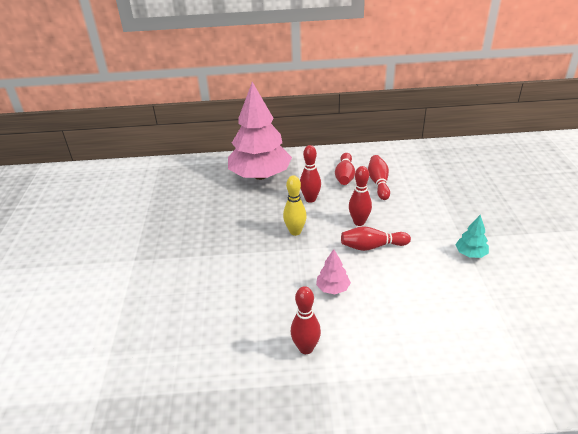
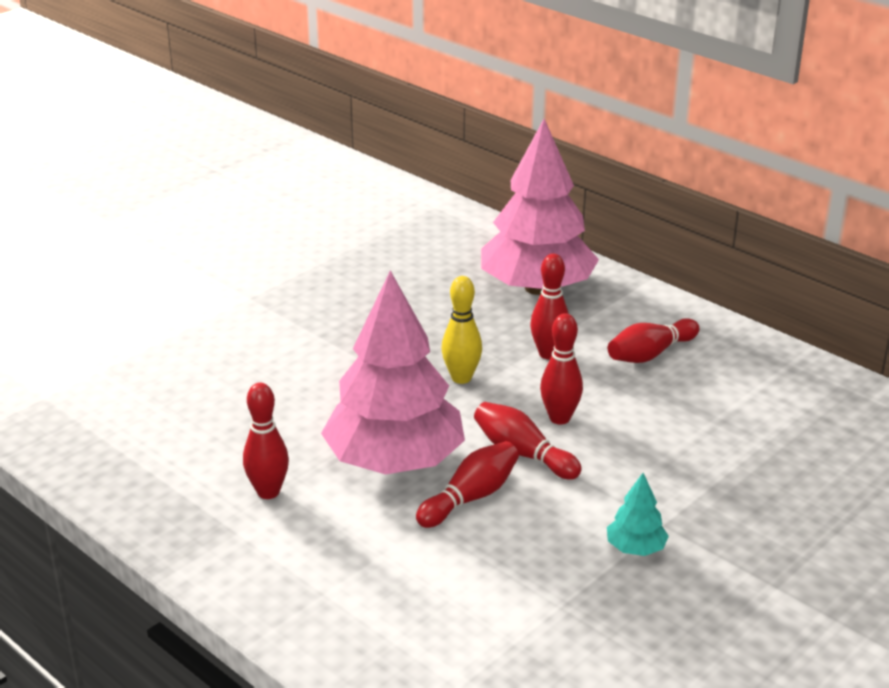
camera: 45 degrees right, 5 degrees down
(333, 288) = (395, 461): pink tree -> pink tree, size x2.48
(378, 183) = (681, 391): red bowling pin -> red bowling pin (470, 497)

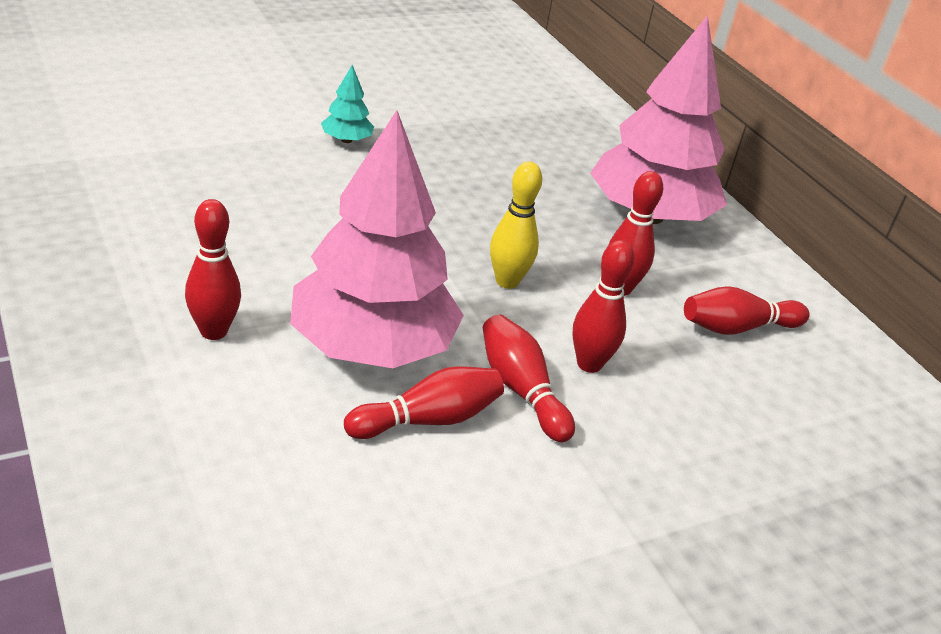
camera: 15 degrees right, 5 degrees up
(635, 548) = (585, 560): turquoise tree -> turquoise tree (346, 140)

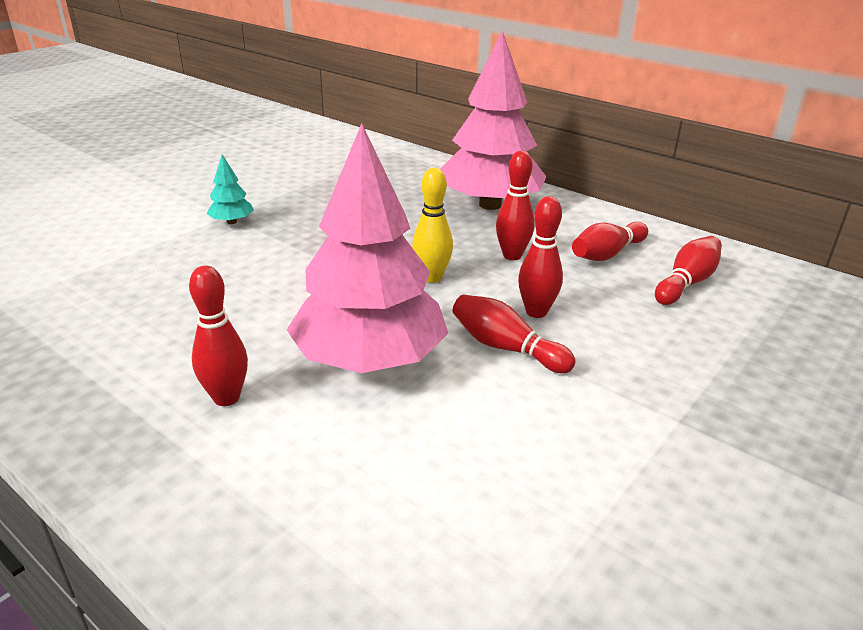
camera: 20 degrees left, 5 degrees down
(428, 420) = (457, 397): red bowling pin -> red bowling pin (686, 283)

